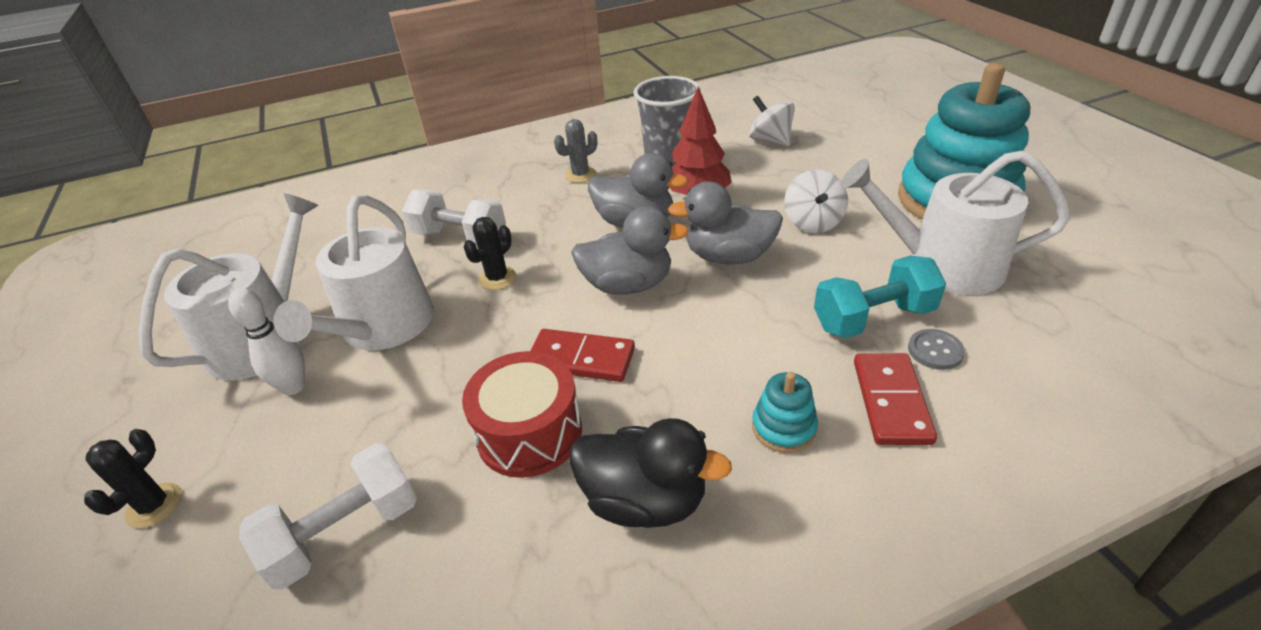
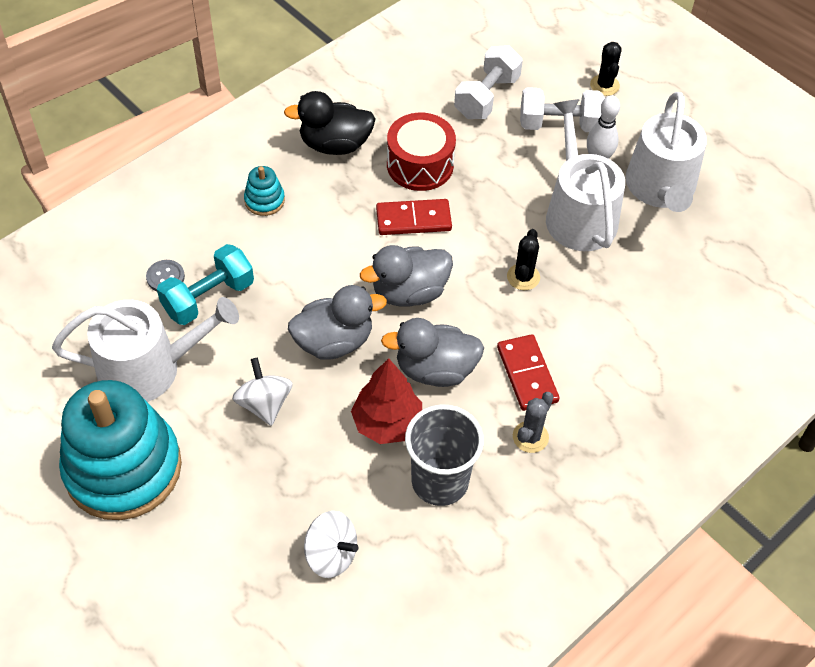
camera: 155 degrees right, 15 degrees up
(460, 237) = (592, 316): white dumbbell -> white dumbbell (559, 124)
(891, 401) = (198, 231): red domino -> red domino (527, 374)

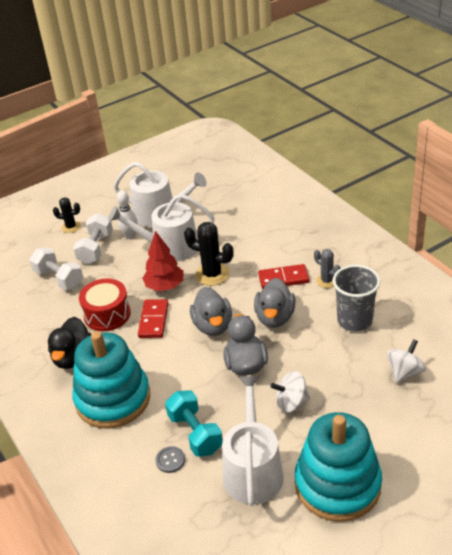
camera: 75 degrees left, 15 degrees down
(264, 200) = (113, 399): turquoise stacking toy -> turquoise stacking toy, size x2.48
(387, 423) = (312, 341): red tree -> red tree (165, 286)
(523, 277) = (212, 274): black cactus -> black cactus, size x1.65

